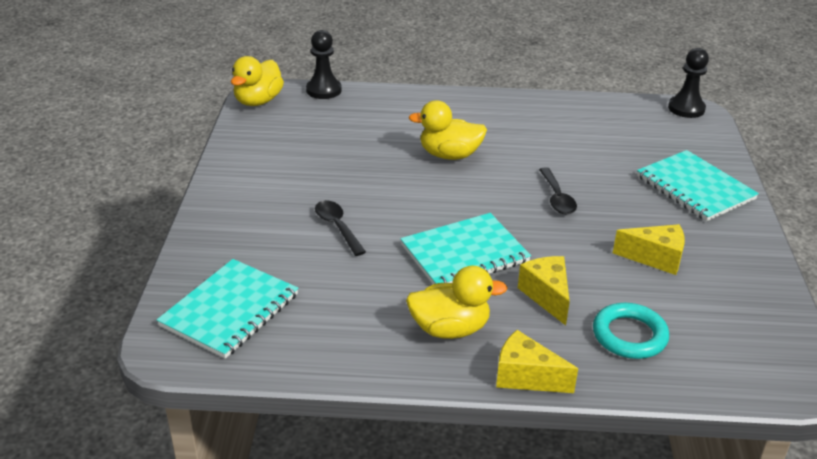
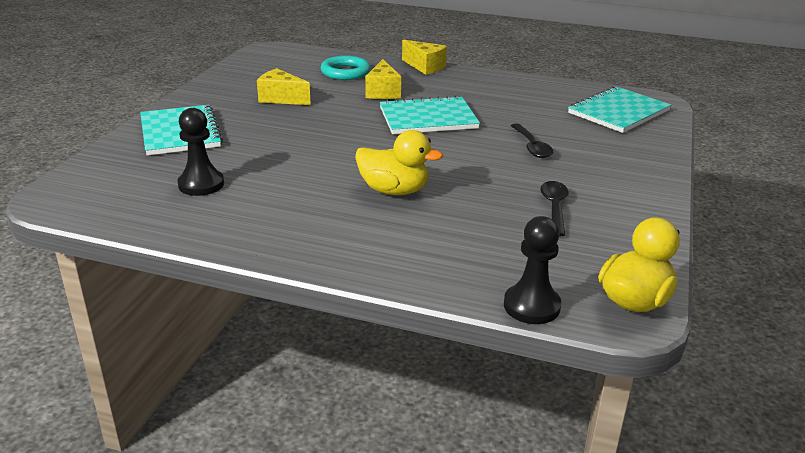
camera: 165 degrees left, 5 degrees down
(450, 329) = (461, 87): yellow duck -> none
(557, 198) = (316, 141): black spoon -> black spoon (554, 207)
(686, 108) = (58, 203): black pawn -> black pawn (201, 184)

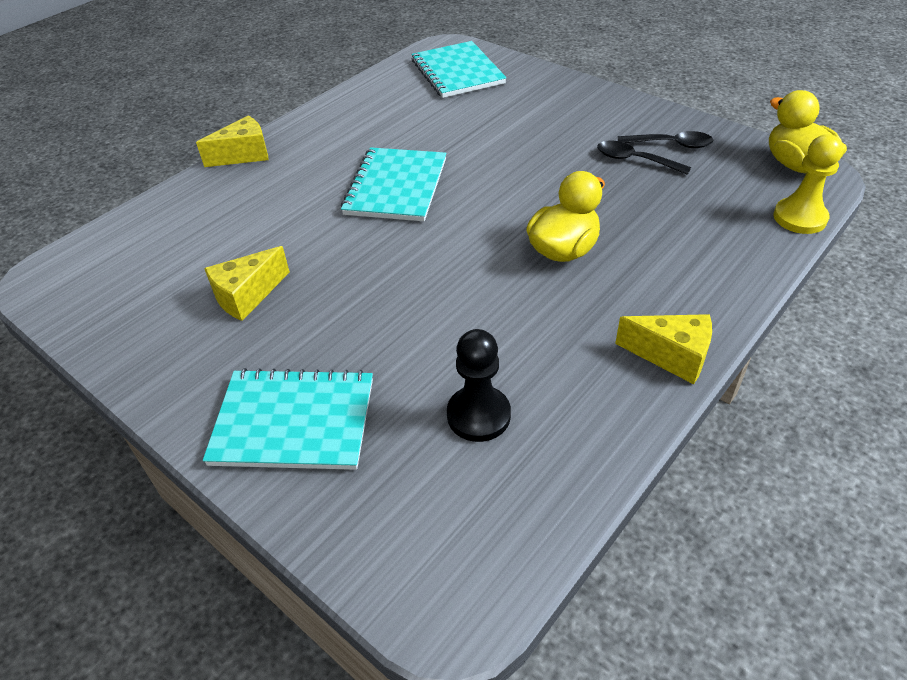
camera: 65 degrees left, 15 degrees up
(345, 72) = (203, 221): turquoise ring -> none
(383, 92) = (295, 203): yellow cheese -> yellow cheese (671, 356)
(531, 306) = (799, 218): black pawn -> yellow pawn
(532, 147) = (506, 139): black spoon -> black spoon (671, 144)

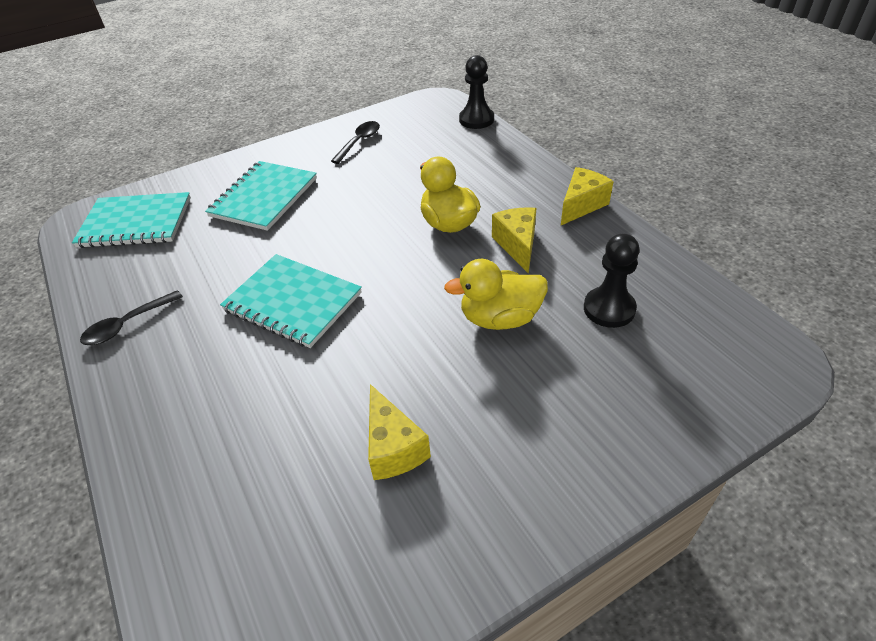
camera: 70 degrees left, 0 degrees up
(244, 155) = (121, 424): yellow cheese -> yellow cheese (517, 245)
(293, 421) = (584, 429): turquoise notebook -> turquoise notebook (264, 197)
(635, 160) = (365, 162): black spoon -> black spoon (127, 325)
(796, 165) = (423, 104): yellow duck -> yellow duck (500, 318)
(799, 218) = (476, 119): yellow pawn -> black pawn

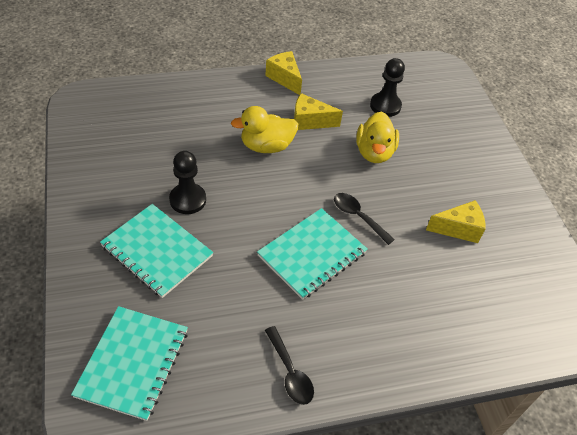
camera: 80 degrees left, 5 degrees up
(359, 142) = (112, 167): black spoon -> black spoon (358, 217)
(476, 119) = (135, 87): black pawn -> black pawn (188, 200)

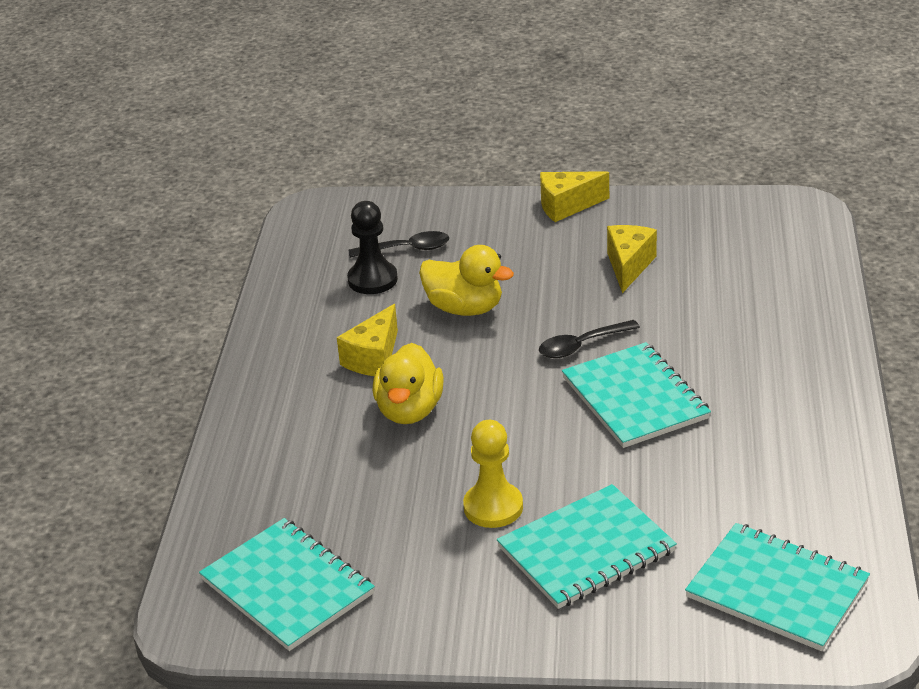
camera: 65 degrees left, 15 degrees down
(109, 127) = (287, 587): none -> turquoise notebook
(188, 200) = (493, 507): black pawn -> yellow pawn
(284, 78) = (260, 369): yellow cheese -> yellow cheese (567, 206)
(290, 372) = (816, 446): black spoon -> black spoon (407, 249)

